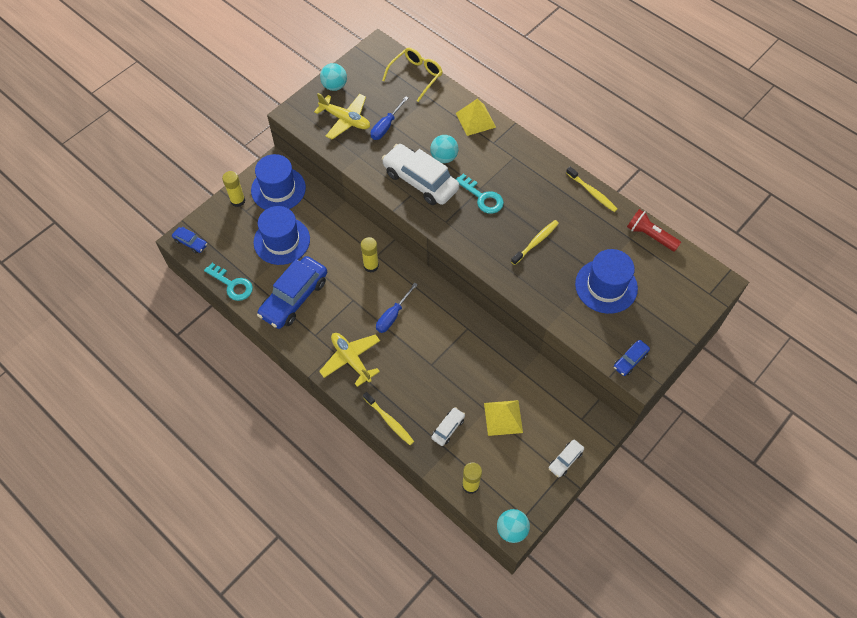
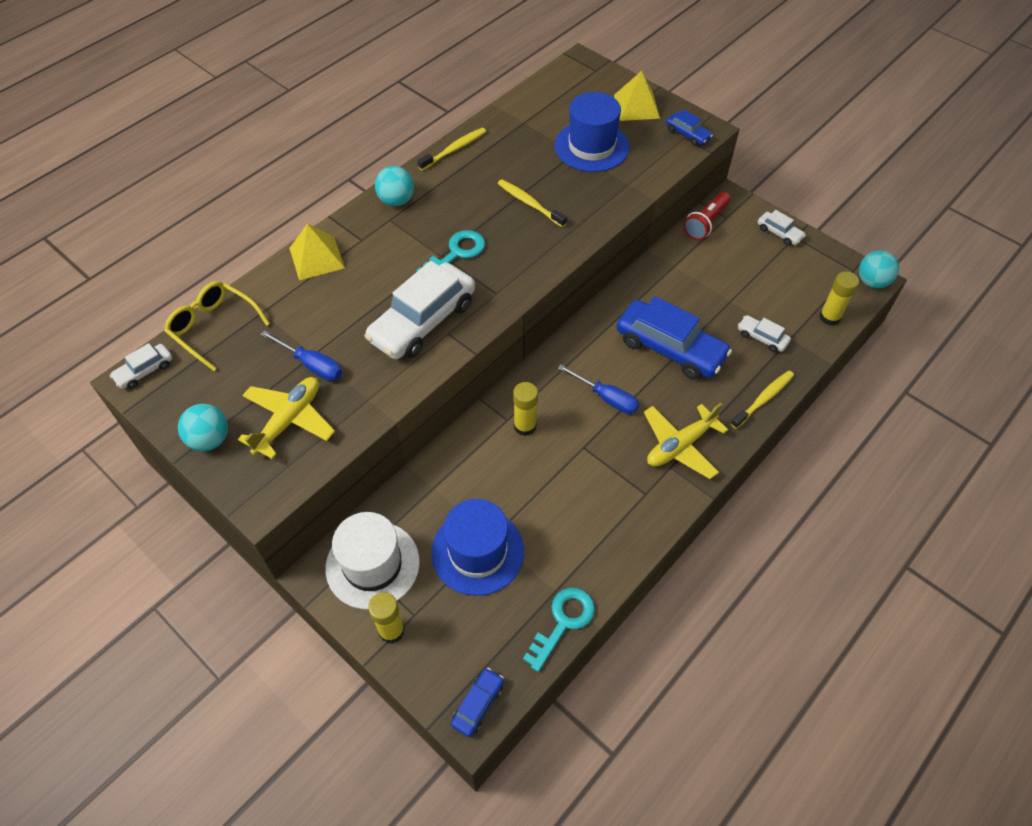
camera: 90 degrees left, 5 degrees down
(278, 189) = (372, 565): blue hat -> white hat
(294, 298) = (583, 526): blue car -> blue car (670, 348)
(383, 50) = (145, 371): none -> white car
(444, 157) = (382, 294): turquoise ball -> turquoise ball (396, 200)
(503, 417) = (737, 285): yellow pyramid -> yellow pyramid (636, 106)
(650, 236) = (520, 107): red flashlight -> red flashlight (706, 223)

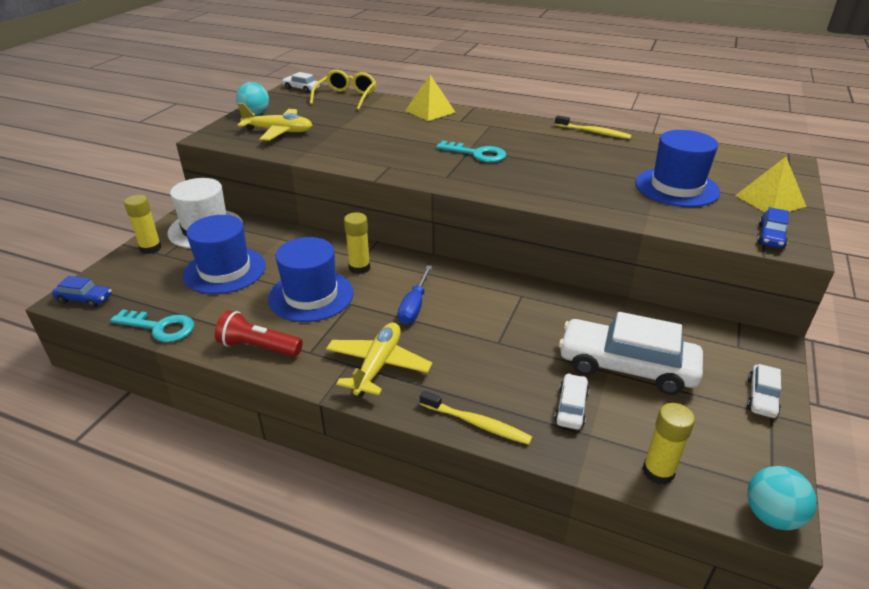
camera: 70 degrees right, 20 degrees down
(311, 365) = (330, 128): blue screwdriver -> none
(396, 200) = (512, 123): turquoise ball -> none
(423, 321) = (395, 155): white car -> white car (626, 367)
(529, 203) = (566, 172): yellow toothbrush -> none
(558, 477) = (311, 295): none -> blue hat
(670, 348) = (503, 336): blue car -> none
(680, 446) = (378, 365): yellow plane -> yellow plane turned 75 degrees clockwise
(706, 223) = (710, 332): red flashlight -> red flashlight (258, 347)

